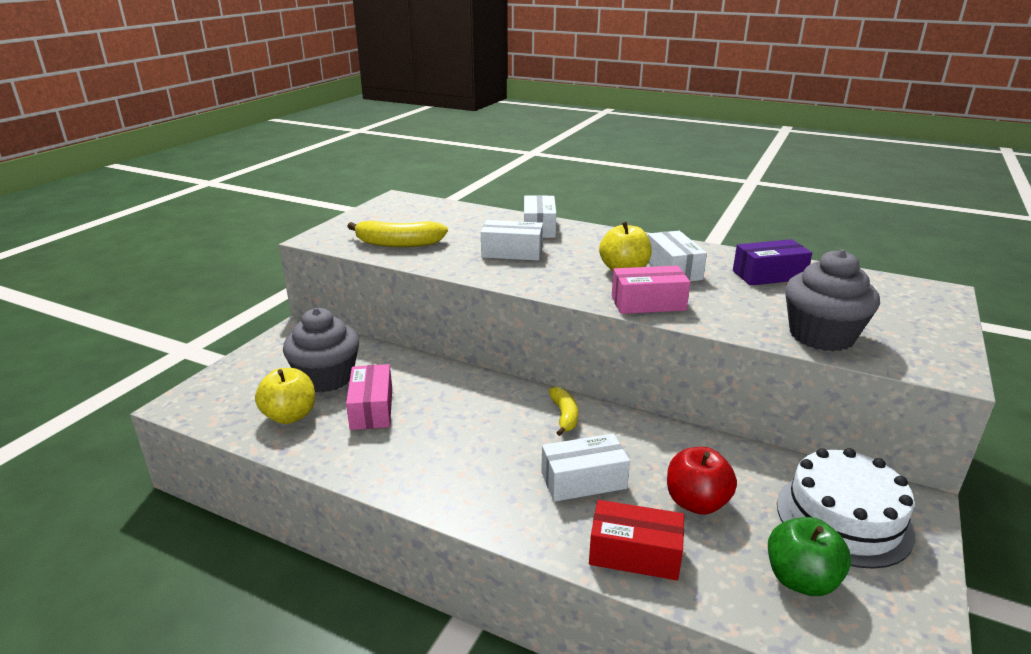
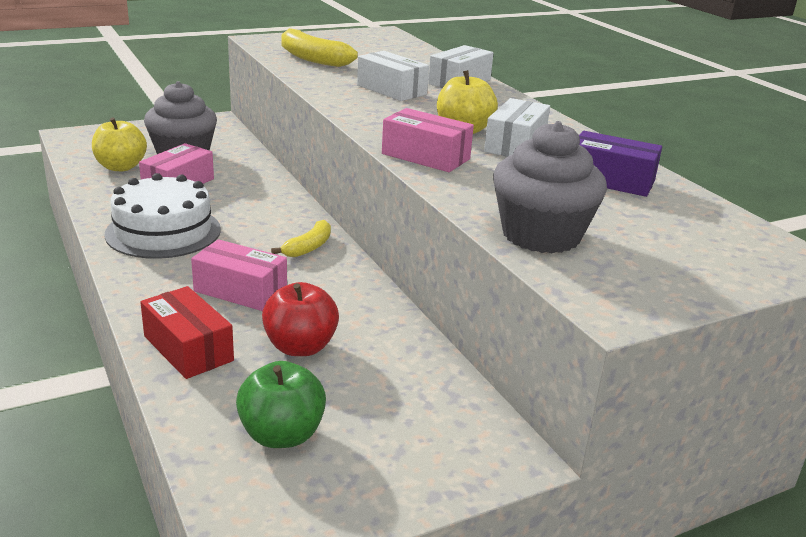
camera: 35 degrees right, 0 degrees up
(583, 480) = (240, 290): white box -> pink box
(843, 518) = (410, 424): white cake -> white cake (163, 231)

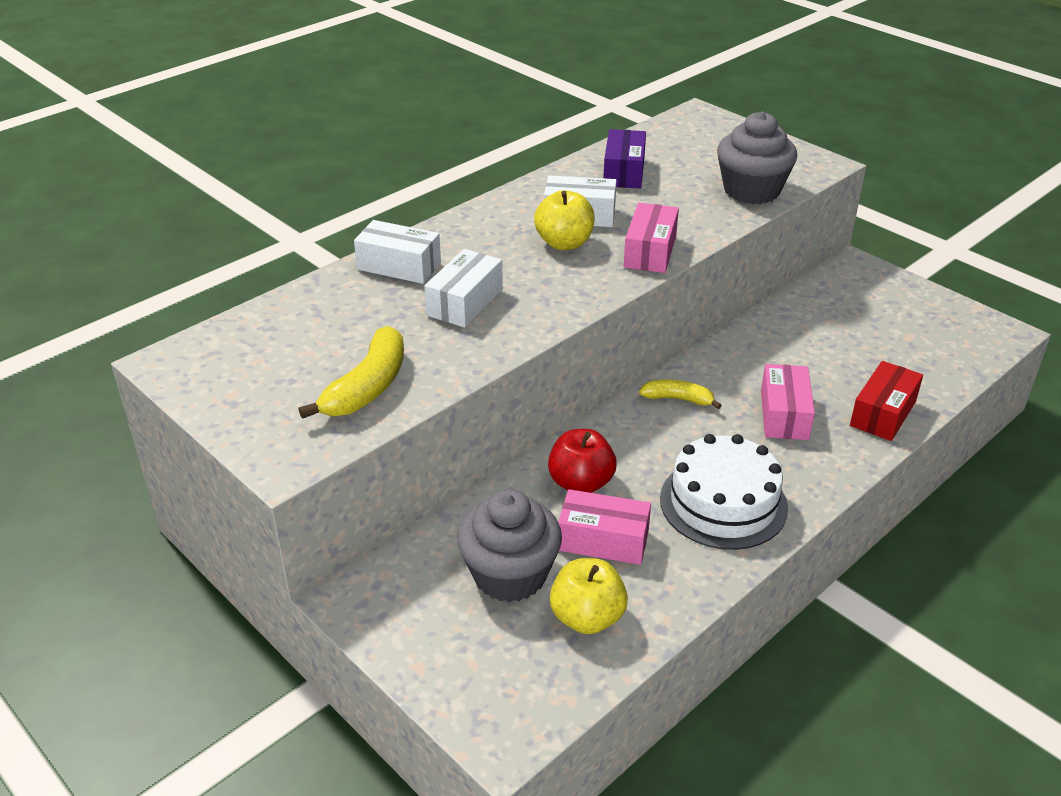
camera: 105 degrees left, 10 degrees up
(282, 435) = (923, 345): green apple -> none
(300, 347) = (830, 362): red apple -> red apple (581, 483)

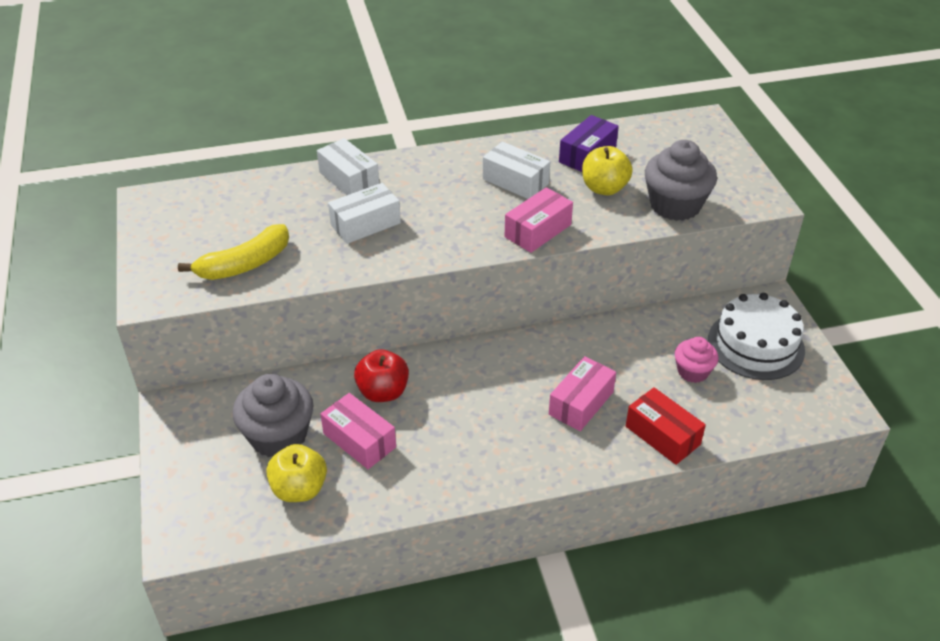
camera: 30 degrees right, 5 degrees up
(564, 243) = (481, 201): yellow apple -> yellow apple (604, 188)
(678, 399) = (512, 357): yellow banana -> none
(723, 503) = (468, 451): white cake -> white cake (755, 345)
(852, 348) = (693, 371): none -> pink cupcake
(883, 413) = (662, 435): red box -> red box turned 75 degrees clockwise

